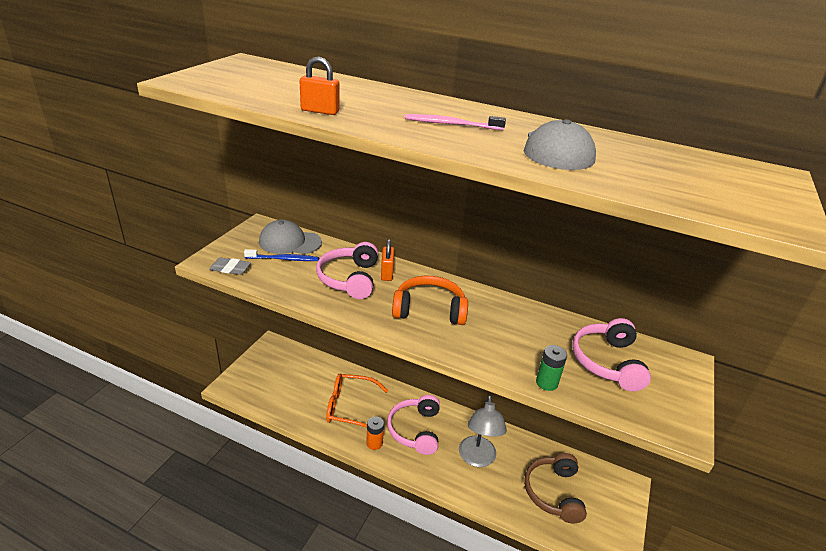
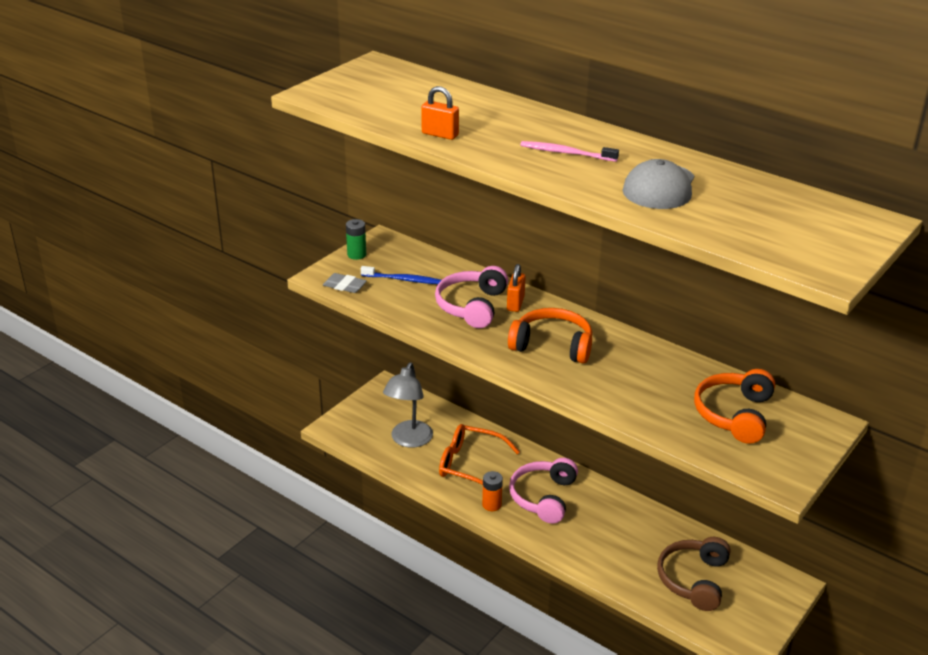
camera: 15 degrees right, 0 degrees up
(290, 242) = (412, 261): grey cap -> none
(477, 459) = (611, 535): grey lamp -> grey lamp (409, 440)
(546, 383) = (655, 426): green battery -> green battery (356, 254)
(607, 362) = (734, 414): pink headphones -> orange headphones

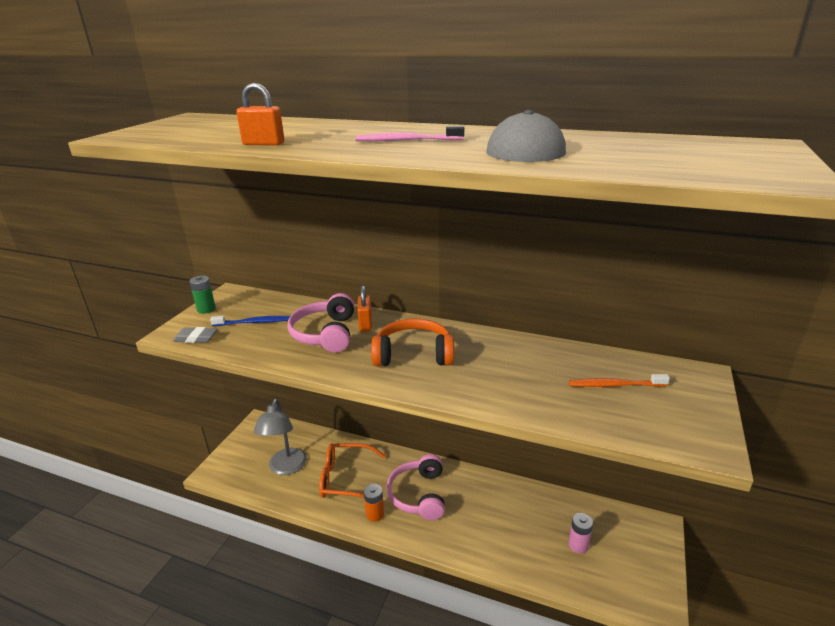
camera: 15 degrees left, 5 degrees down
(694, 580) = (578, 545): brown headphones -> pink battery
(734, 414) = (614, 385): orange headphones -> orange toothbrush

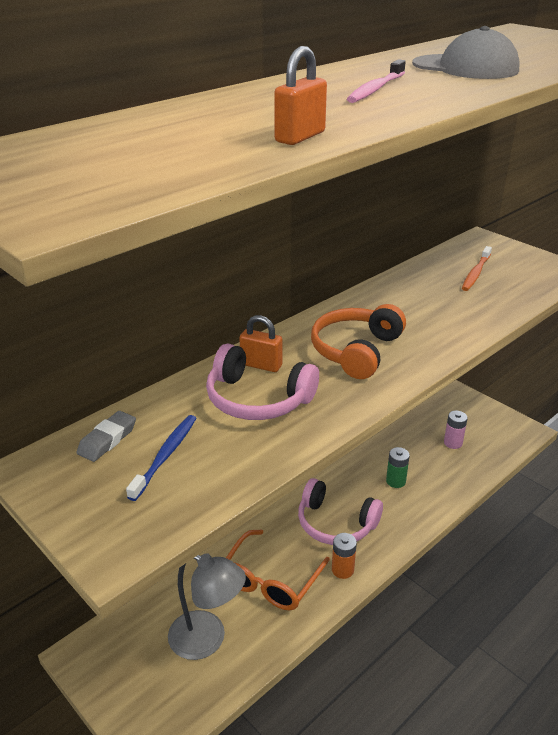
camera: 65 degrees left, 5 degrees up
(196, 338) = (158, 524): grey eraser -> grey eraser (107, 440)
(206, 309) = (64, 502): green battery -> green battery (395, 481)

